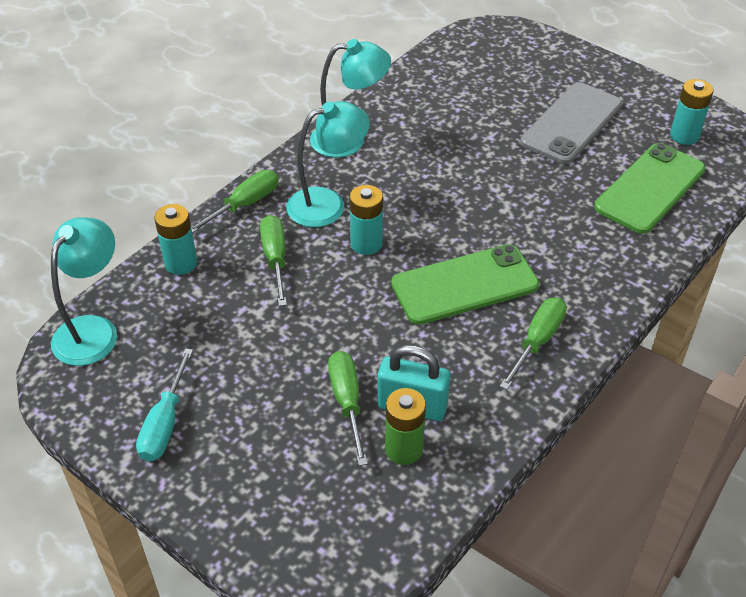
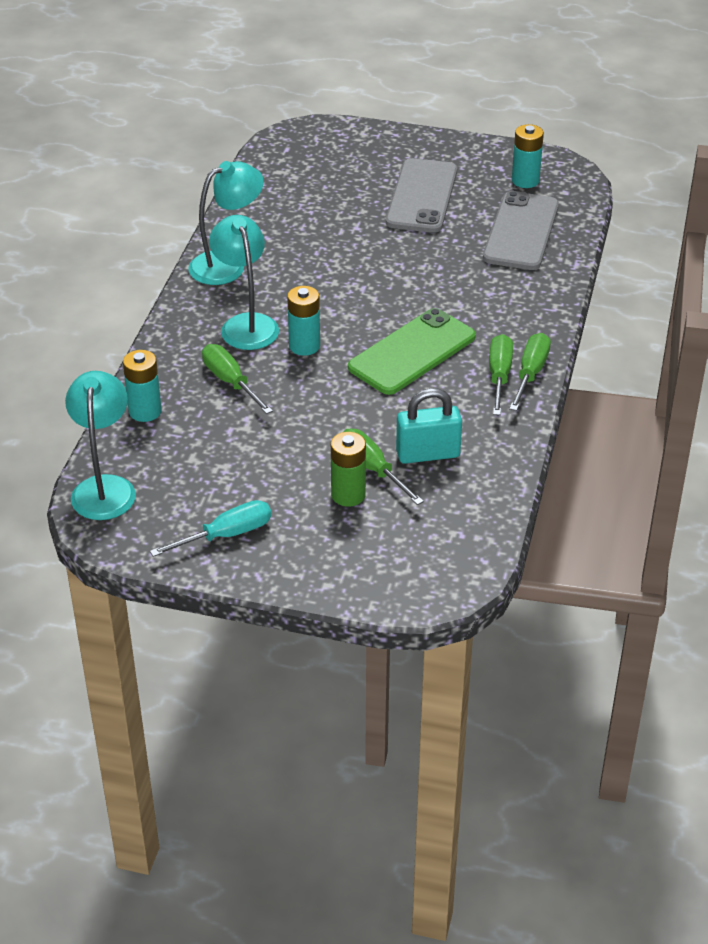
camera: 25 degrees left, 5 degrees down
(164, 424) = (227, 534): turquoise screwdriver -> turquoise screwdriver turned 105 degrees counterclockwise
(245, 204) = (169, 346): green screwdriver -> green screwdriver (530, 373)
(328, 204) = (246, 324): turquoise lamp -> turquoise lamp turned 60 degrees counterclockwise
(404, 449) = (441, 486): green battery -> green battery (348, 495)
(650, 188) = (521, 231): green phone -> grey phone

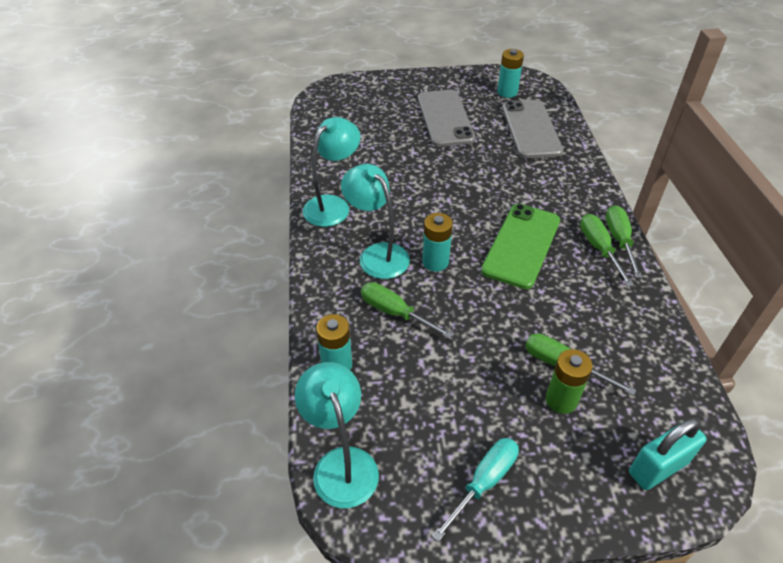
camera: 20 degrees left, 5 degrees up
(428, 454) = (596, 337): turquoise padlock -> turquoise padlock (658, 467)

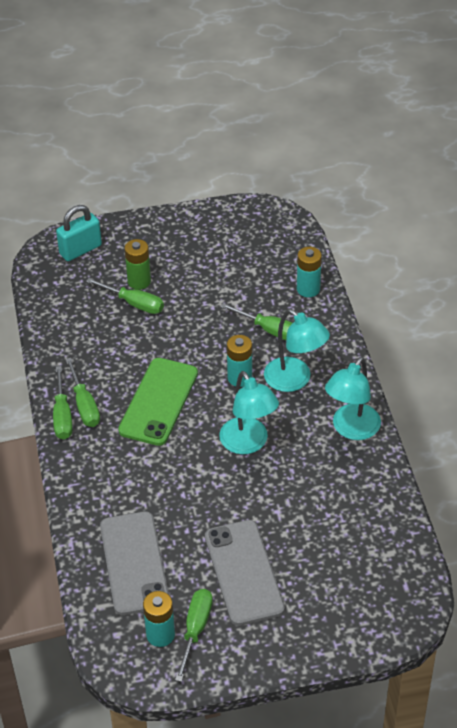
camera: 175 degrees right, 0 degrees up
(341, 463) = (289, 234): turquoise lamp -> turquoise lamp (248, 443)
(482, 93) = (196, 629): none -> green screwdriver
(484, 482) = (195, 233): turquoise screwdriver -> none

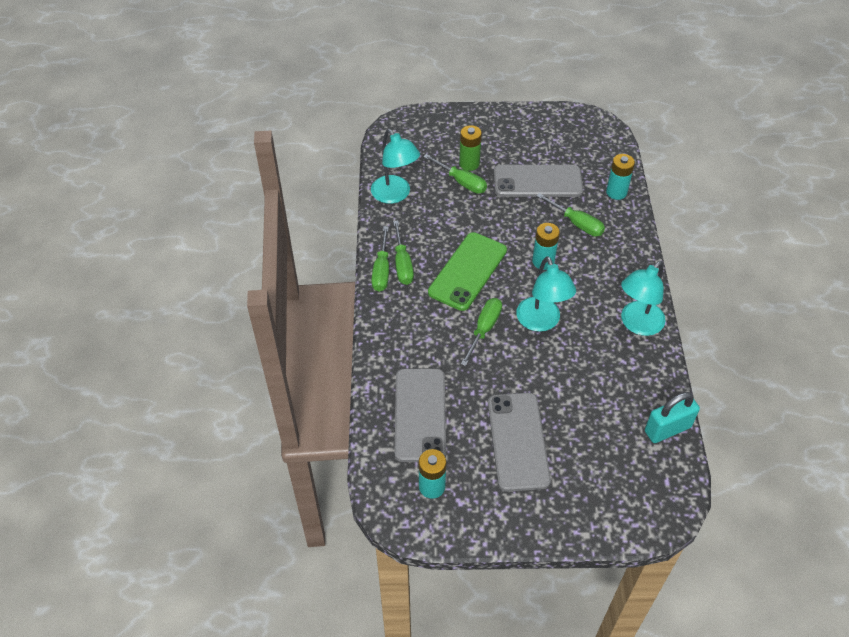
camera: 10 degrees right, 5 degrees up
(80, 250) = (424, 129): turquoise padlock -> turquoise padlock (667, 429)
(196, 629) = (465, 487): green screwdriver -> green screwdriver (484, 329)
(219, 290) = (537, 181): none -> grey phone
(295, 380) = (592, 271): turquoise lamp -> turquoise lamp (395, 195)

